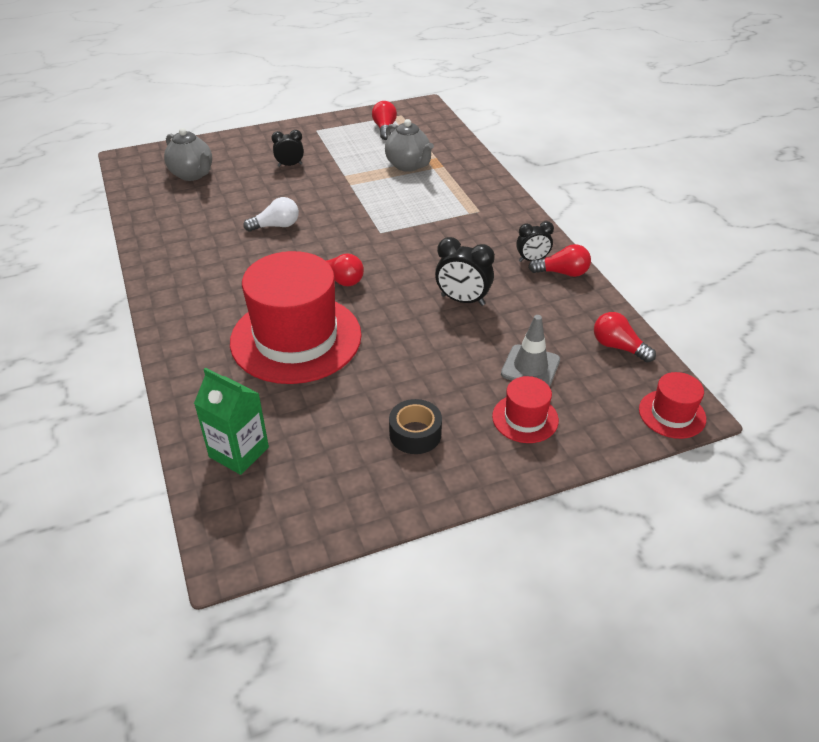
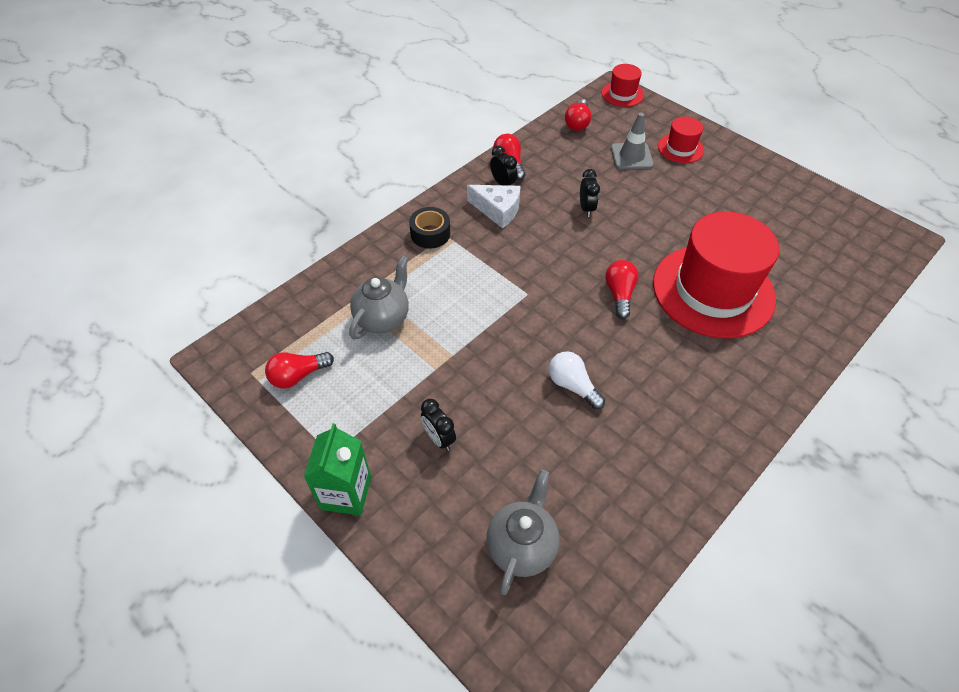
camera: 115 degrees left, 10 degrees up
(239, 452) = (841, 270): green carton -> green carton (346, 493)
(415, 434) = (740, 191): black tape -> black tape (430, 234)
(462, 300) = (586, 208): black clock -> black clock, size x0.66
(494, 246) = (497, 210): none -> white cheese

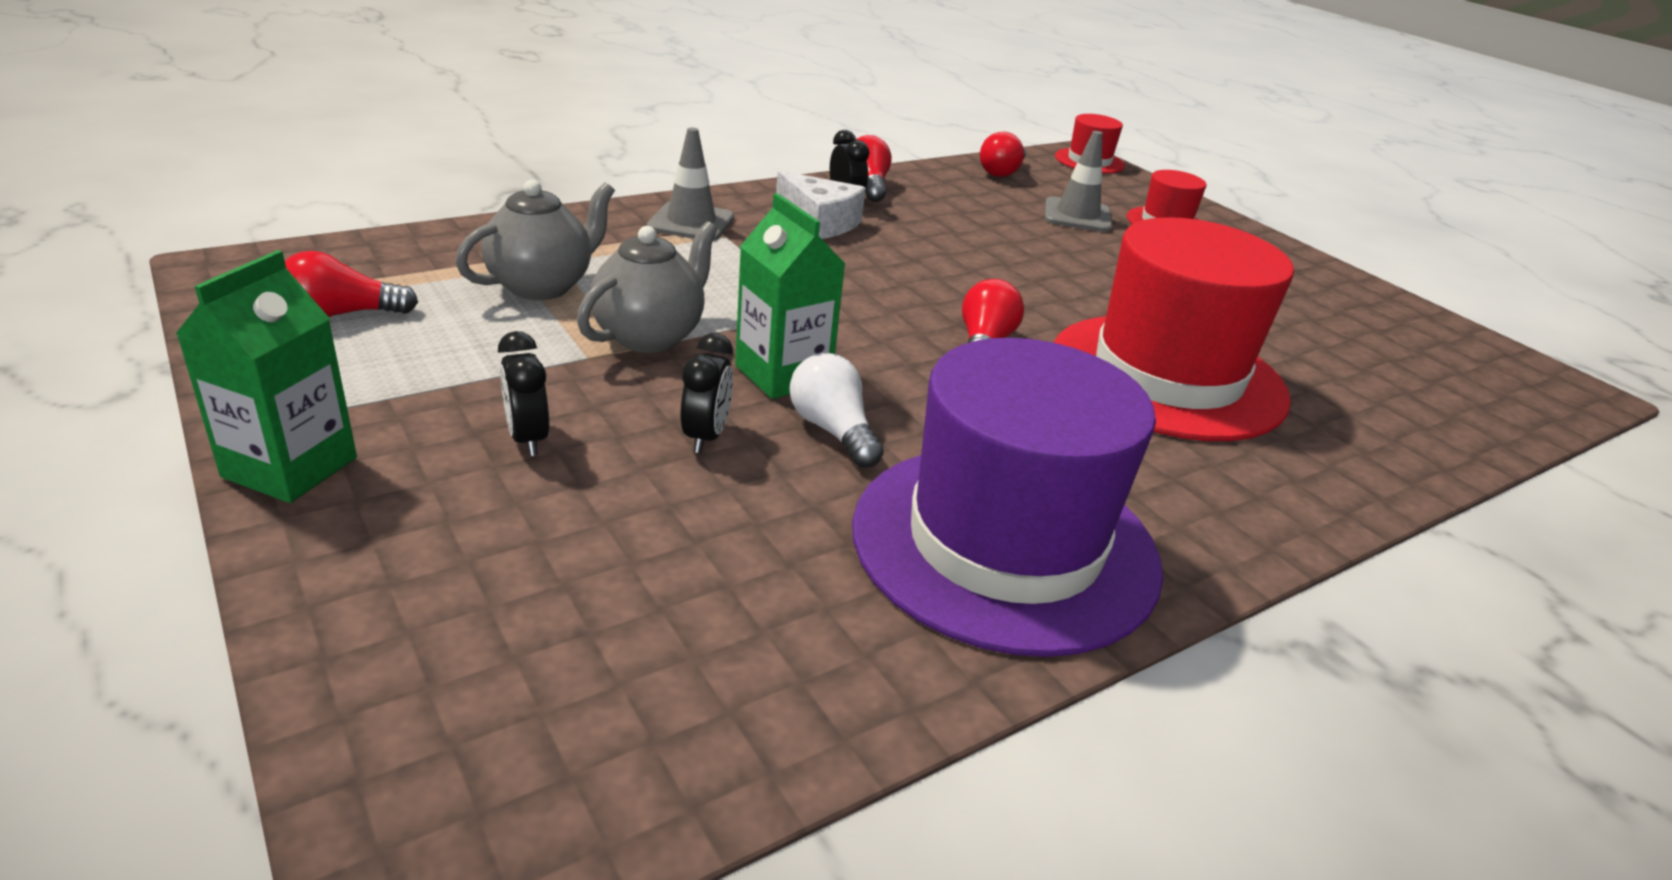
camera: 10 degrees right, 20 degrees down
(430, 234) = (691, 222): black tape -> grey traffic cone
(521, 546) = (580, 629): grey teapot -> grey teapot (650, 336)
(533, 351) = (783, 374): none -> green carton
(586, 208) = (972, 248): black clock -> black clock (706, 437)
(673, 438) = (1004, 544): none -> purple hat

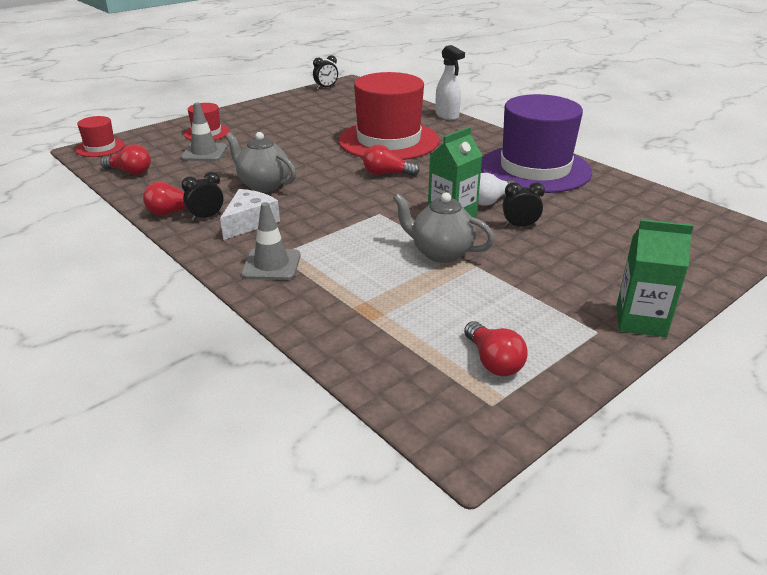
camera: 95 degrees left, 0 degrees up
(528, 439) = (560, 266): black clock -> black clock (326, 88)
(542, 286) = (403, 298): grey teapot -> grey teapot (263, 185)
(1378, 490) = (447, 116): none -> white spray bottle

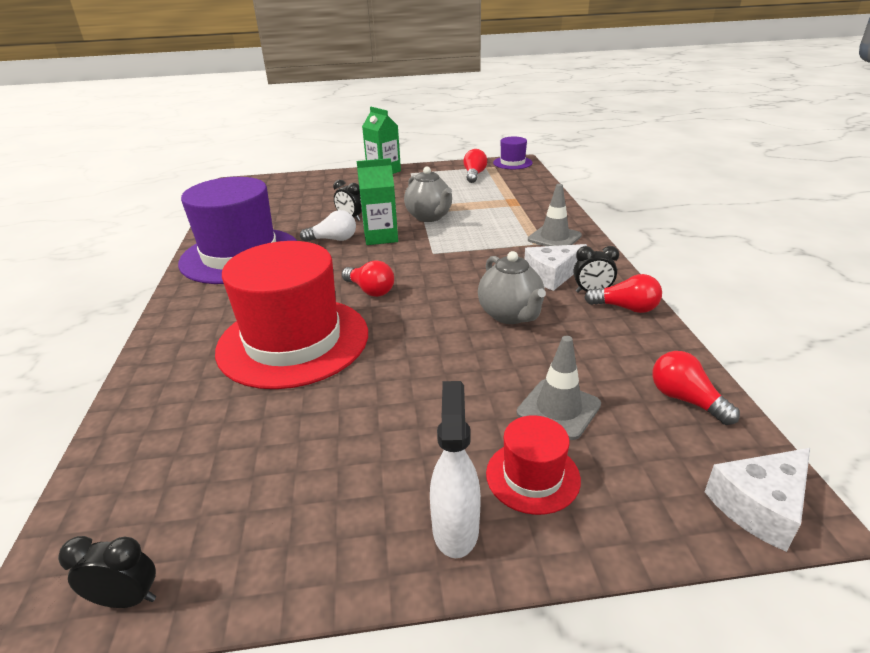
camera: 145 degrees left, 0 degrees up
(100, 147) = (760, 506): red hat -> white cheese
(447, 116) = (142, 366): white spray bottle -> white spray bottle (455, 528)
(472, 435) = (512, 163): none -> purple hat

